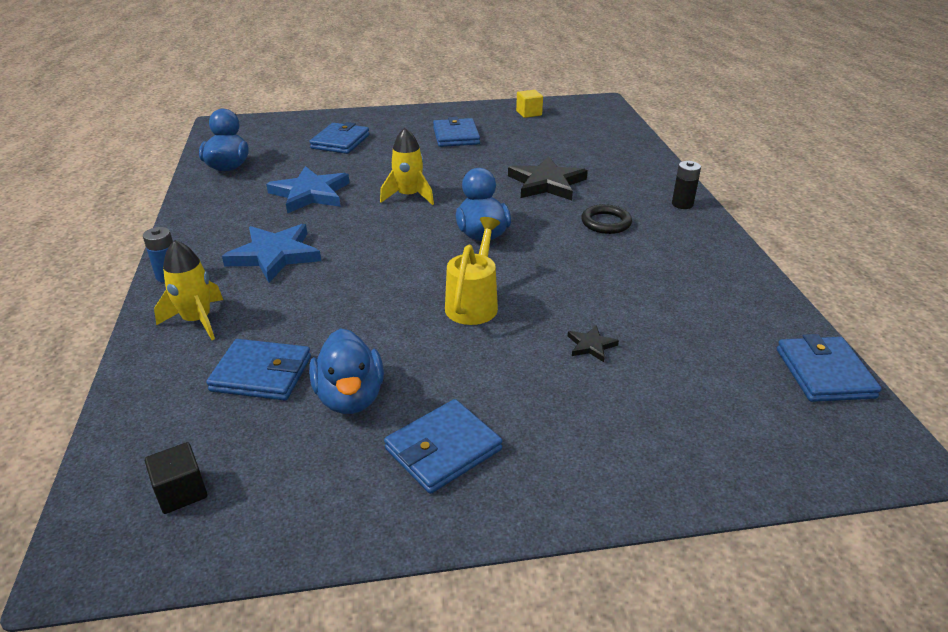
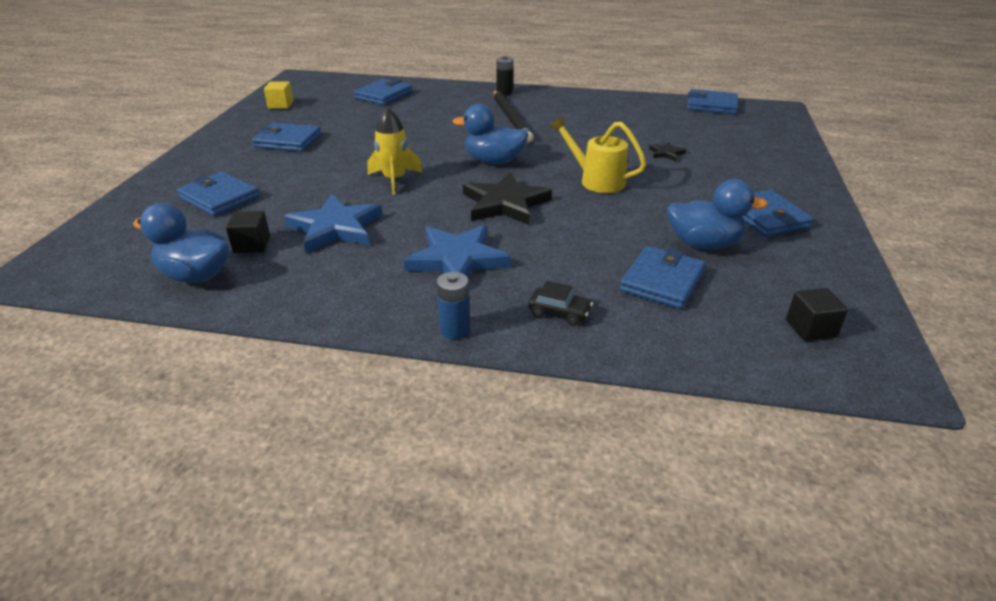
camera: 70 degrees left, 0 degrees up
(197, 320) = (559, 312): yellow rocket -> black car
(274, 172) = (252, 245): none -> black cube
(547, 183) = (429, 124): black star -> black star (505, 203)
(599, 146) = (384, 95): none -> blue wallet
(606, 223) = (511, 118): black ring -> black pencil

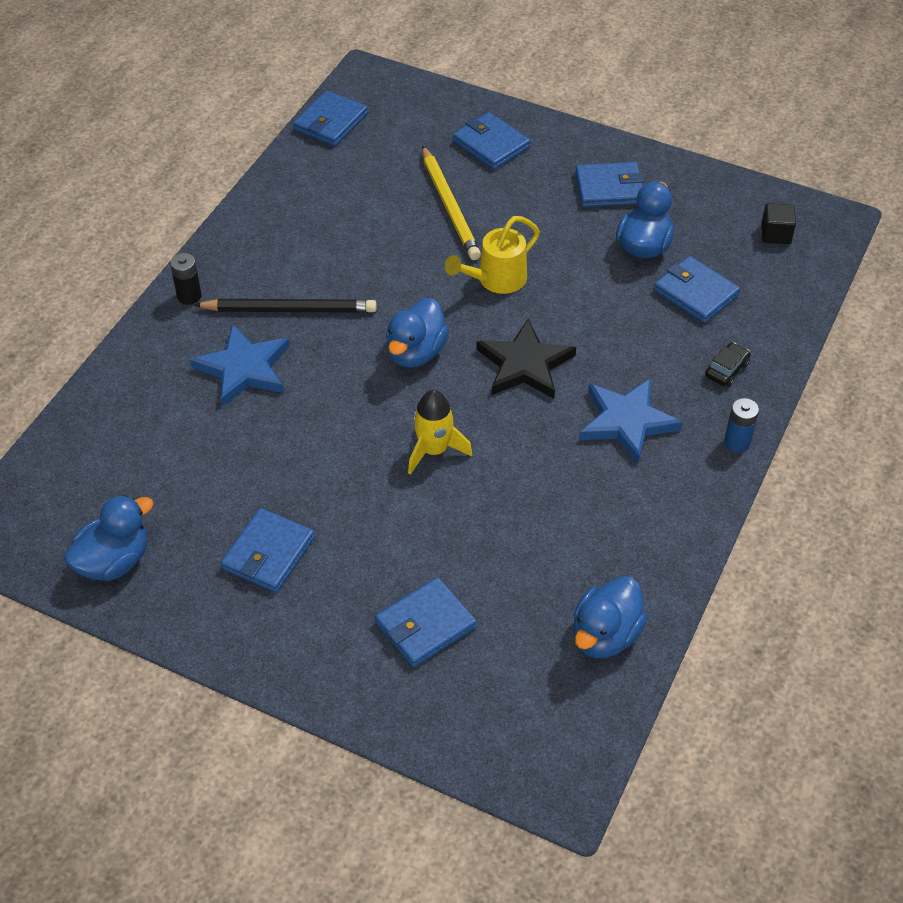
camera: 75 degrees left, 15 degrees up
(252, 245) = (554, 588): black cube -> none
(281, 105) = (114, 561): yellow cube -> blue duck
(335, 228) = (536, 513): blue star -> blue star (244, 369)
(384, 95) = (133, 431): blue wallet -> blue wallet (491, 144)
(666, 153) = (450, 206): black star -> yellow pencil

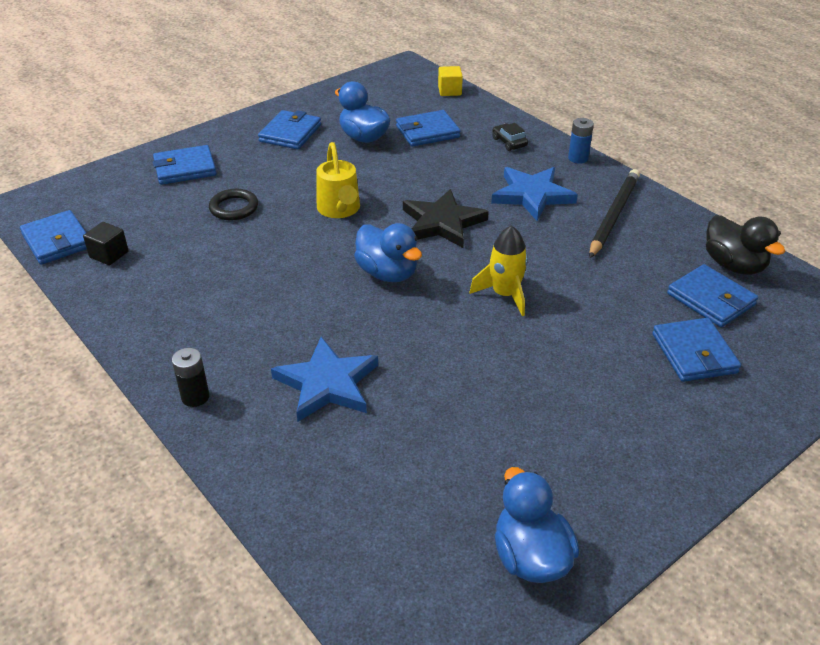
camera: 65 degrees left, 10 degrees down
(268, 553) = (573, 430): blue wallet -> blue wallet (711, 299)
(289, 309) = (274, 332): black pencil -> black pencil (613, 215)
(450, 206) = (234, 208): yellow pencil -> black ring
(605, 635) = (734, 265): blue duck -> black duck
(776, 234) = (398, 88): black cube -> black cube (109, 254)
(806, 280) = (449, 91): none -> yellow cube

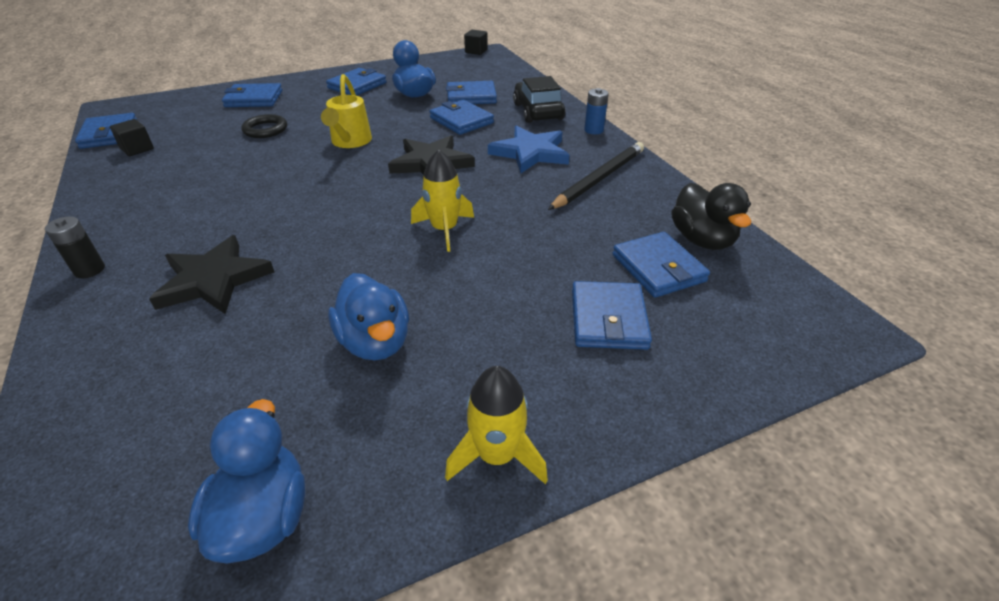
camera: 15 degrees right, 0 degrees up
(327, 384) = (213, 280): blue star -> black star
(387, 273) = (349, 195): blue duck -> blue duck (375, 342)
(391, 66) = (476, 51): none -> black cube
(438, 165) = (461, 120): none -> blue wallet
(449, 91) = (512, 71): yellow cube -> none
(509, 142) = (538, 111): black car -> black car, size x1.89
(670, 477) = (497, 455): none -> yellow rocket

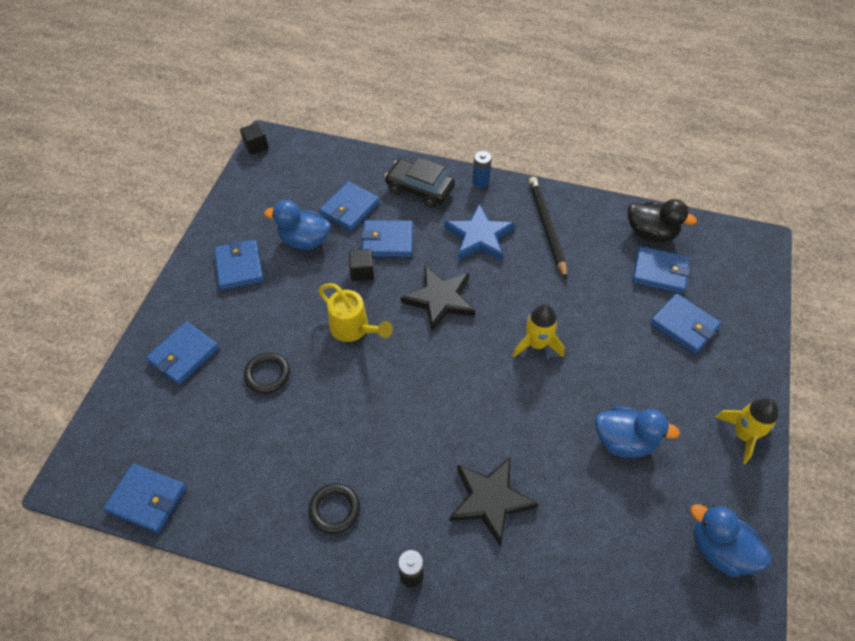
camera: 50 degrees left, 15 degrees up
(137, 149) = (209, 485): black cube -> black cube (362, 271)
(146, 204) = (334, 509): none -> black ring

